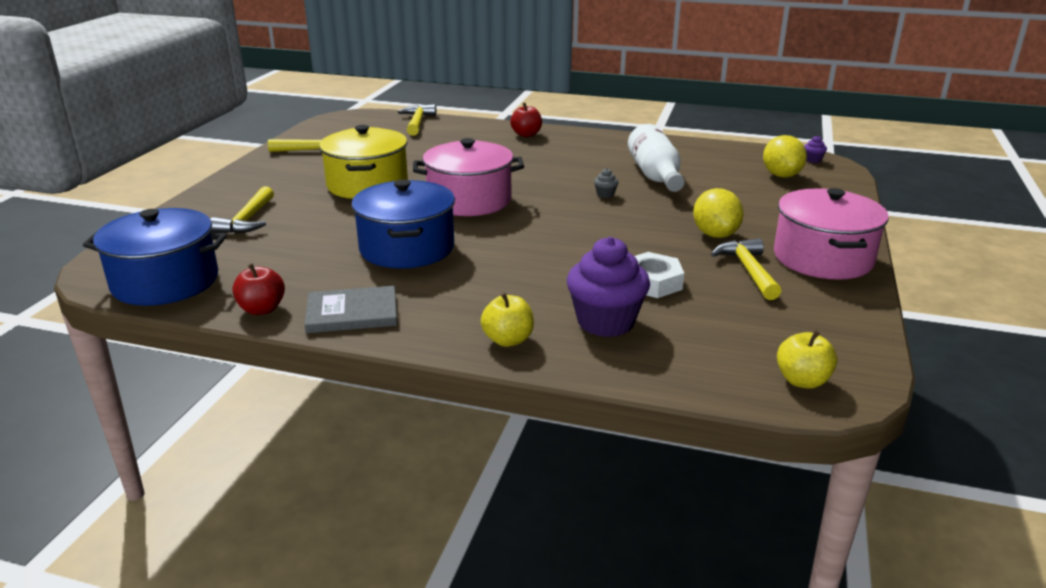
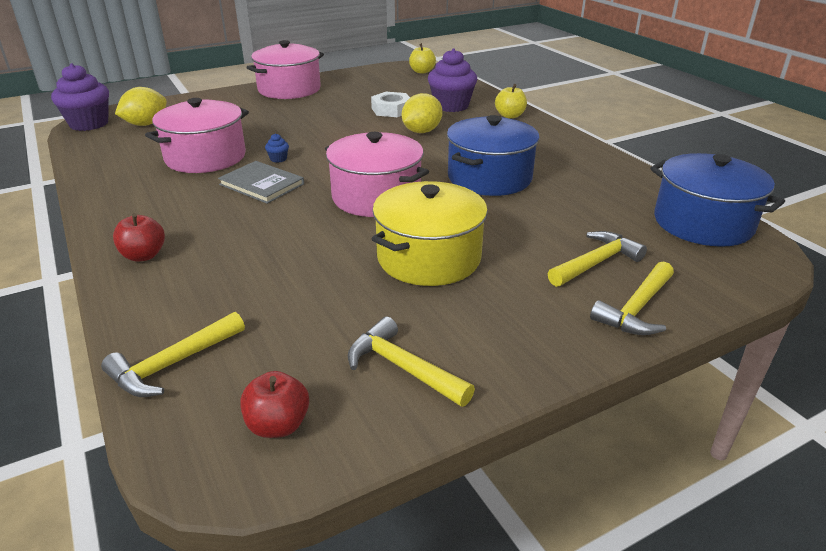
camera: 135 degrees left, 5 degrees up
(262, 309) = (634, 175): red apple -> red apple (278, 425)
(352, 313) = (576, 153): grey book -> grey book (261, 184)
(605, 194) = (278, 159): grey cupcake -> blue cupcake
(655, 176) = (205, 157): white bottle -> pink pot
(715, 234) = (298, 114): yellow lemon -> yellow lemon (421, 131)
(748, 270) = (335, 98): yellow hammer -> yellow hammer (636, 309)
(813, 160) = (89, 124): purple cupcake -> purple cupcake, size x2.49

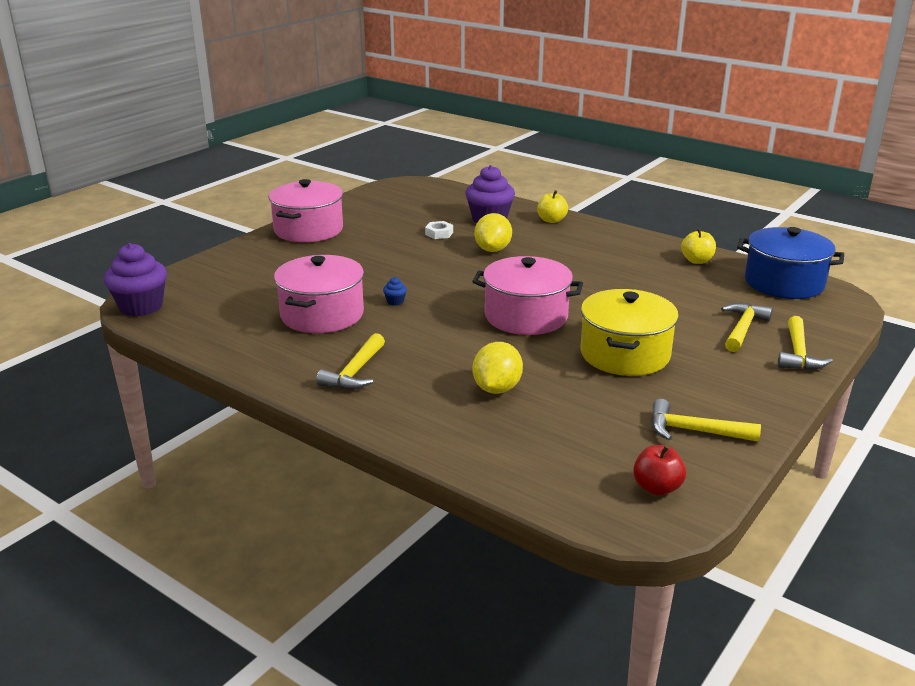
camera: 25 degrees left, 5 degrees down
(144, 255) = (393, 410): red apple -> none
(146, 124) = (207, 295): yellow lemon -> yellow lemon (497, 388)
(172, 364) = (533, 476): yellow hammer -> yellow hammer (355, 372)
(261, 184) = (412, 328): grey book -> none
(391, 110) = (439, 233): white nut -> white nut, size x0.66
(422, 71) = (418, 188): yellow apple -> yellow apple (697, 260)
(489, 178) = (597, 280): blue pot -> none

